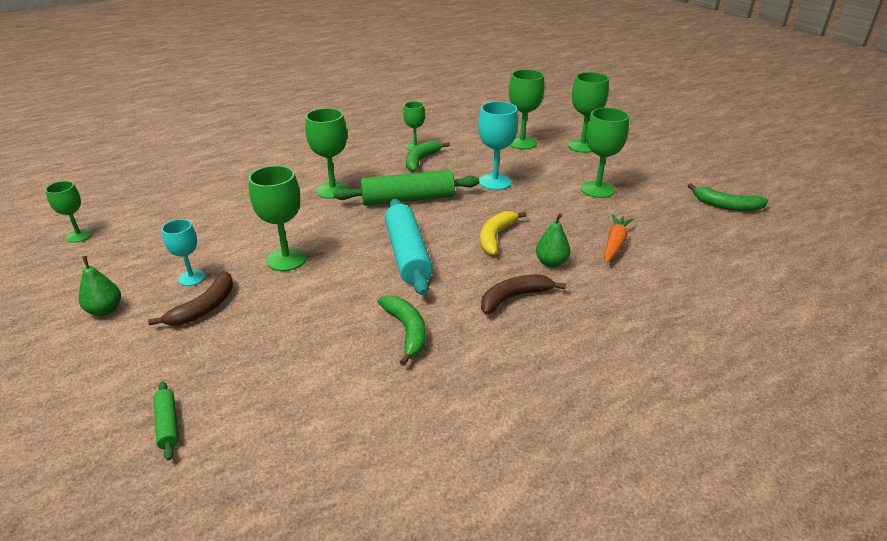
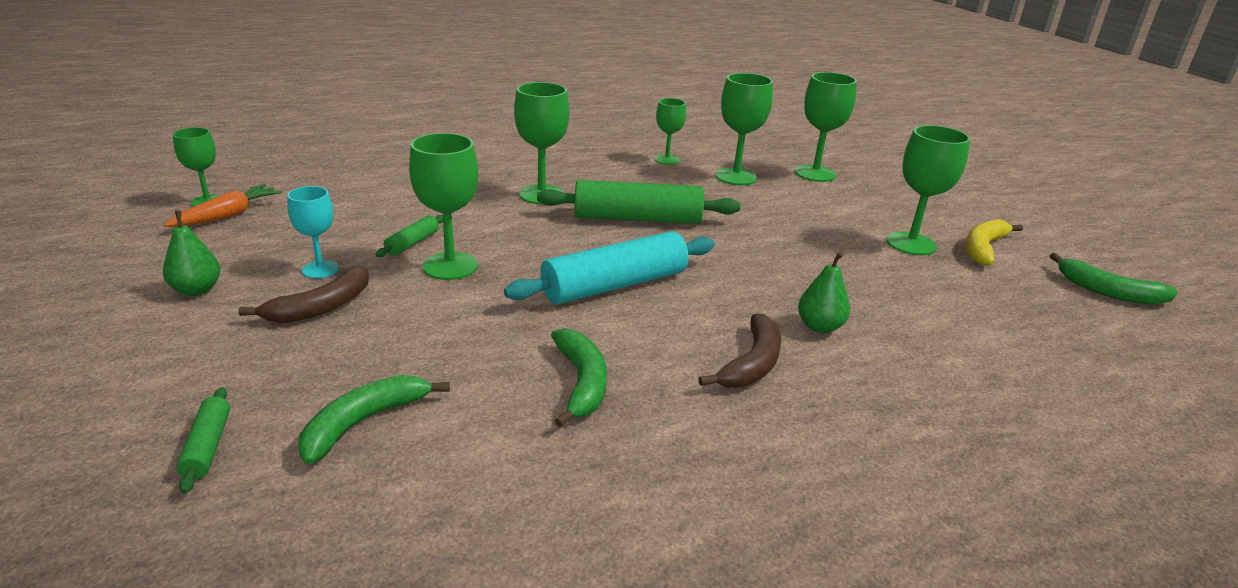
camera: 10 degrees right, 5 degrees down
(252, 245) = (412, 243): none -> green rolling pin
(407, 255) = (614, 285): turquoise rolling pin -> turquoise rolling pin turned 60 degrees clockwise
(421, 160) = (670, 176): green banana -> green banana (364, 422)
(495, 182) = (764, 214): turquoise goblet -> none
(495, 237) = (746, 281): yellow banana -> yellow banana (983, 248)
(514, 297) = (752, 364): brown banana -> brown banana turned 135 degrees clockwise
(582, 146) = (901, 188): green goblet -> green goblet (736, 177)
(615, 244) = (923, 316): orange carrot -> orange carrot (228, 215)

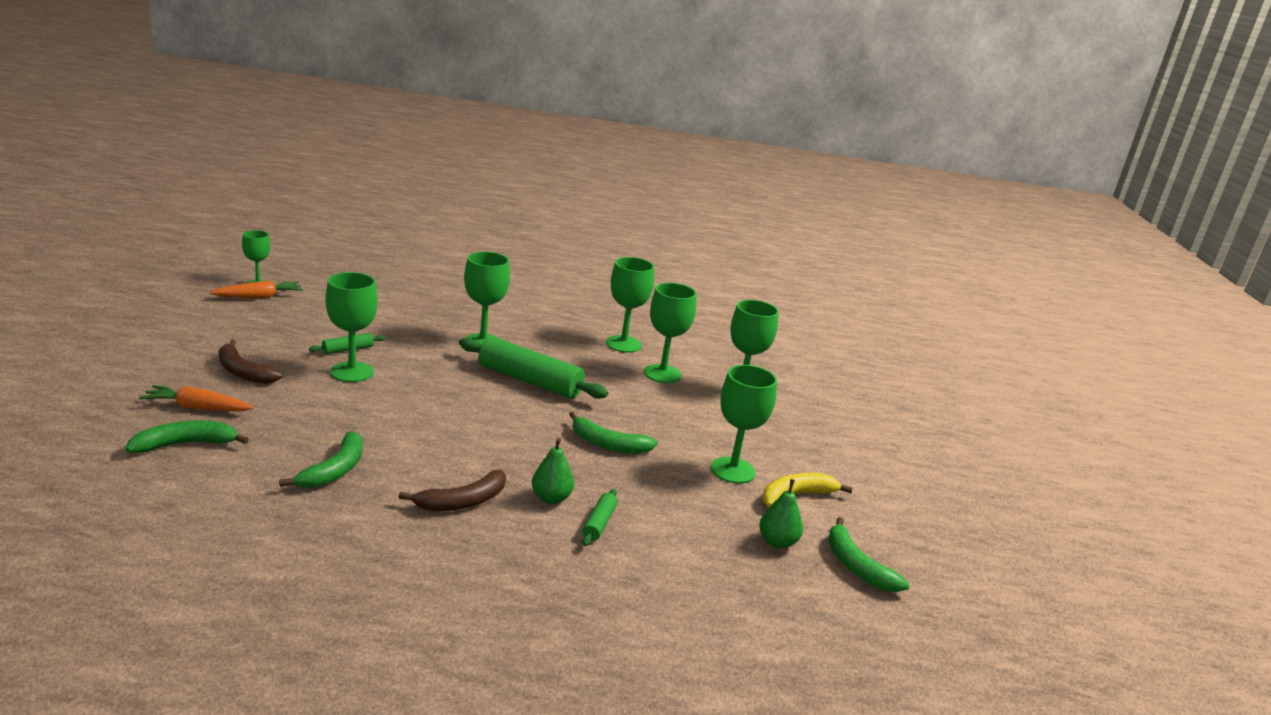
camera: 25 degrees right, 5 degrees down
(197, 290) = (188, 339): green pear -> green pear (777, 542)
(207, 447) = (97, 426): green rolling pin -> green rolling pin (599, 523)
(319, 371) = (197, 408): none -> orange carrot
(320, 269) = (270, 348): turquoise goblet -> none
(321, 307) = (243, 372): brown banana -> brown banana turned 60 degrees clockwise
(614, 285) = (444, 420): turquoise rolling pin -> none
(667, 160) = (623, 344): green goblet -> green goblet, size x1.60
(788, 256) = (607, 444): none -> green banana

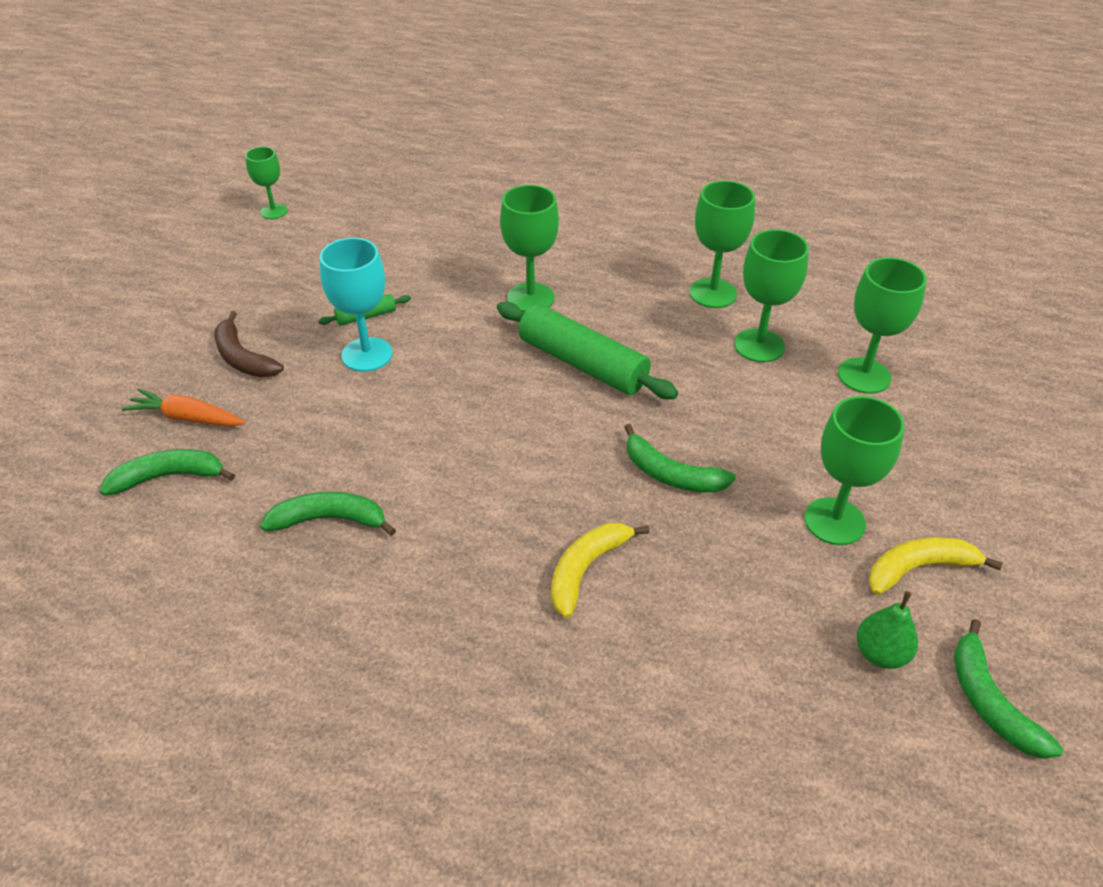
camera: 15 degrees right, 20 degrees up
(259, 297) = (273, 232): orange carrot -> none
(335, 470) = (330, 519): green banana -> green banana turned 120 degrees counterclockwise
(352, 372) = (367, 354): green goblet -> turquoise goblet
(462, 502) = (475, 574): brown banana -> none
(551, 498) = (586, 569): green pear -> yellow banana
(599, 523) = (642, 614): green rolling pin -> none

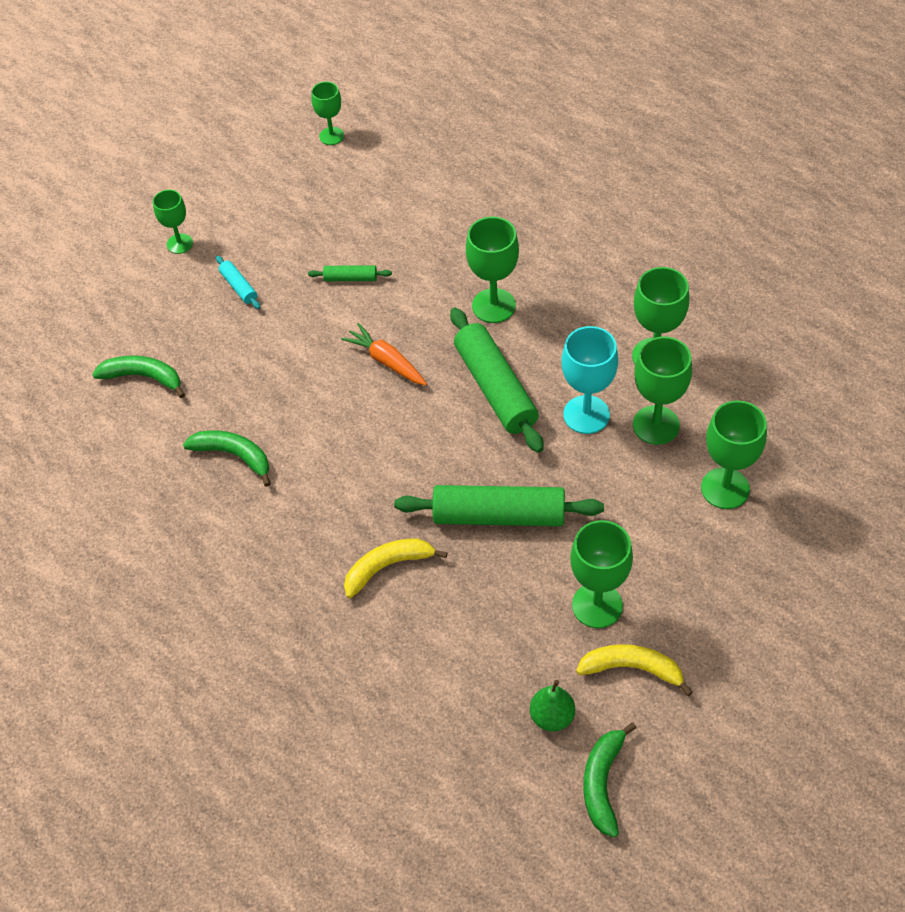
camera: 30 degrees right, 10 degrees up
(149, 339) = (179, 244): none -> green goblet
(187, 418) = (176, 329): orange carrot -> orange carrot (386, 361)
(242, 358) = (239, 287): brown banana -> turquoise rolling pin
(367, 354) = (332, 317): turquoise goblet -> turquoise goblet (586, 414)
(670, 474) = (499, 516): green banana -> green rolling pin

